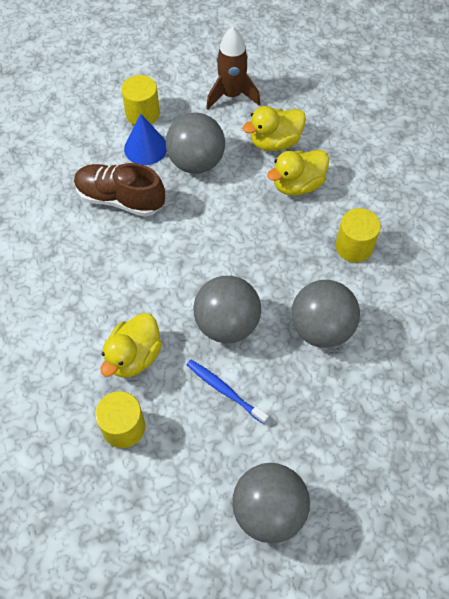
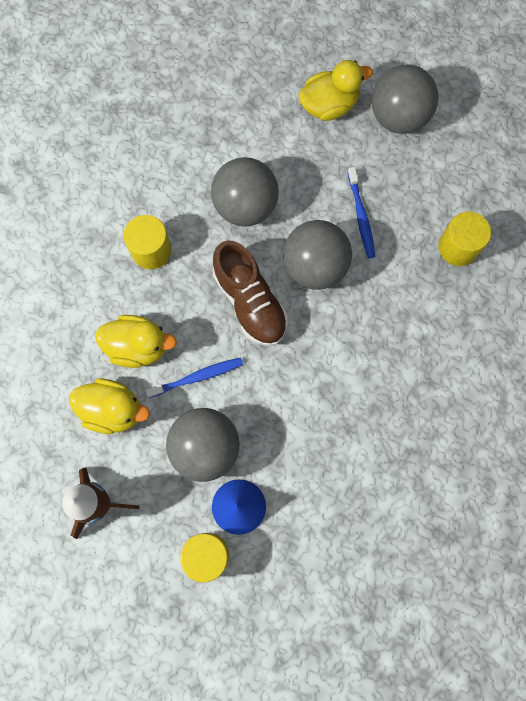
camera: 140 degrees left, 15 degrees up
(120, 199) = (309, 463): brown shoe -> brown shoe (250, 302)
(134, 356) = (410, 297): yellow duck -> yellow duck (329, 105)
(240, 195) = (198, 377): none -> blue toothbrush

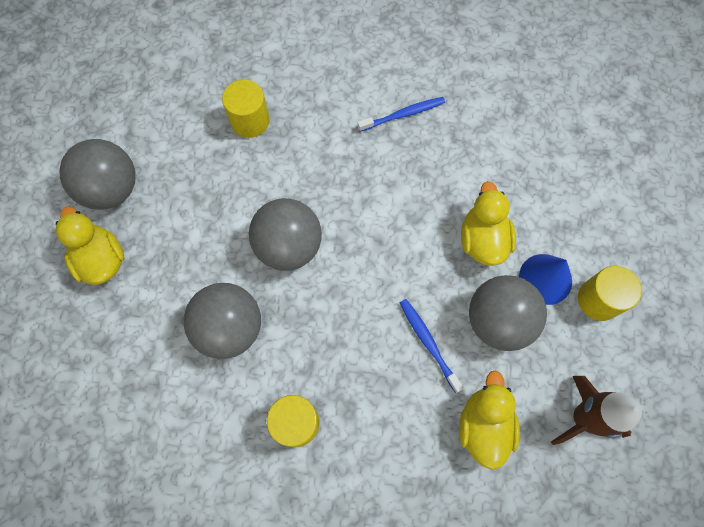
camera: 100 degrees left, 5 degrees down
(138, 346) = (409, 413): yellow duck -> yellow duck (483, 240)
(250, 302) = (338, 304): brown shoe -> none
(361, 217) = (229, 210): blue toothbrush -> blue toothbrush (403, 114)

